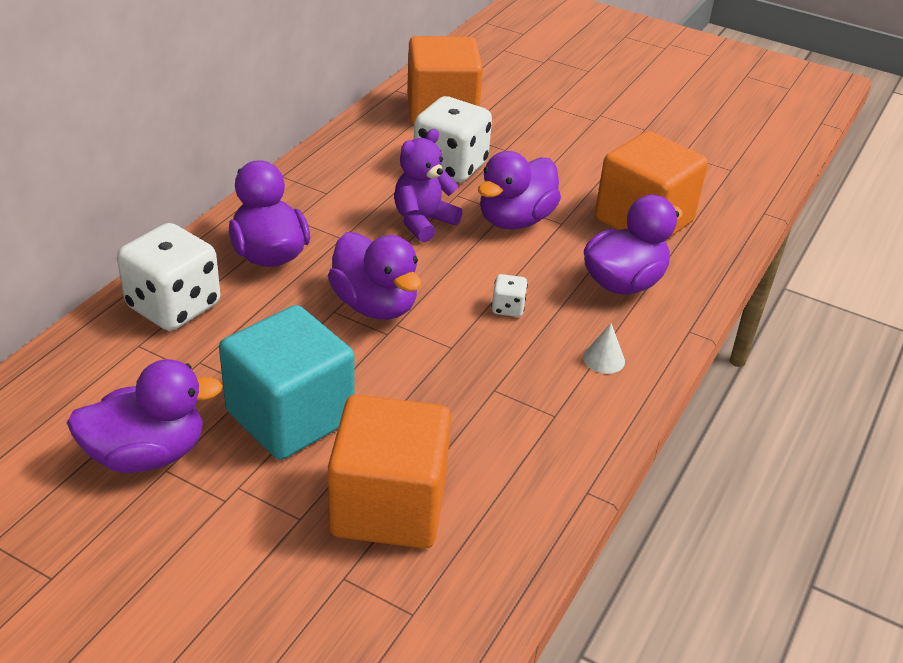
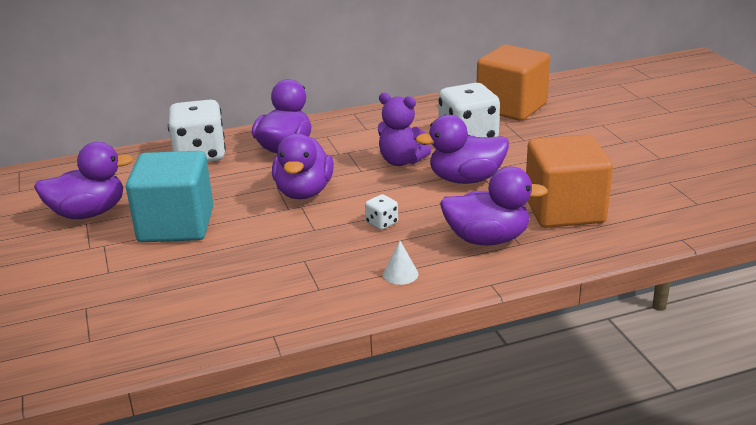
camera: 45 degrees right, 10 degrees down
(147, 454) = (88, 213): purple duck -> purple duck turned 45 degrees counterclockwise
(389, 506) = (157, 287): orange cube -> none
(423, 222) = (401, 161): purple teddy bear -> purple teddy bear turned 150 degrees counterclockwise

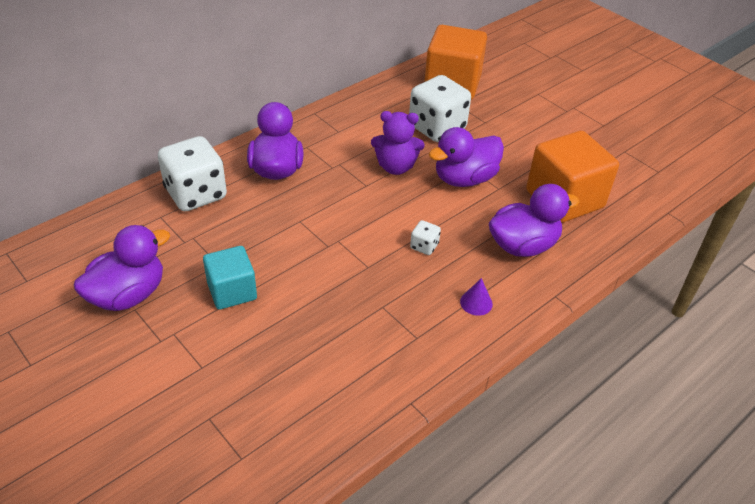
camera: 25 degrees left, 15 degrees up
(176, 225) = (232, 291): turquoise cube -> turquoise cube, size x0.61
(304, 192) = (330, 223): purple duck -> none
(400, 274) = (476, 303): white cone -> purple cone

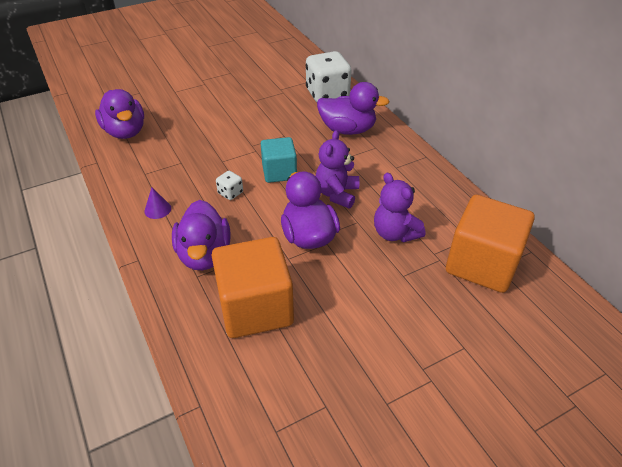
camera: 105 degrees right, 0 degrees up
(128, 295) = (242, 70): purple duck -> purple duck (125, 132)
(232, 291) = (227, 104): turquoise cube -> turquoise cube (279, 172)
(437, 128) = (395, 233): white dice -> purple teddy bear

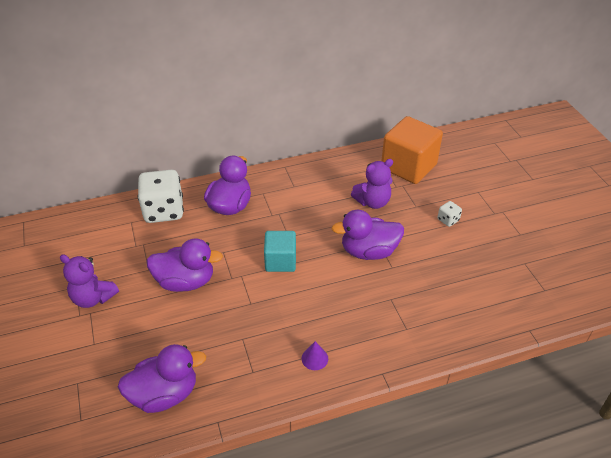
camera: 80 degrees left, 0 degrees up
(204, 255) = (382, 322): purple duck -> purple duck (185, 281)
(230, 193) = (302, 299): white dice -> white dice (448, 220)
(255, 307) = (442, 292): orange cube -> none
(337, 194) = (320, 227): purple teddy bear -> purple teddy bear (93, 298)

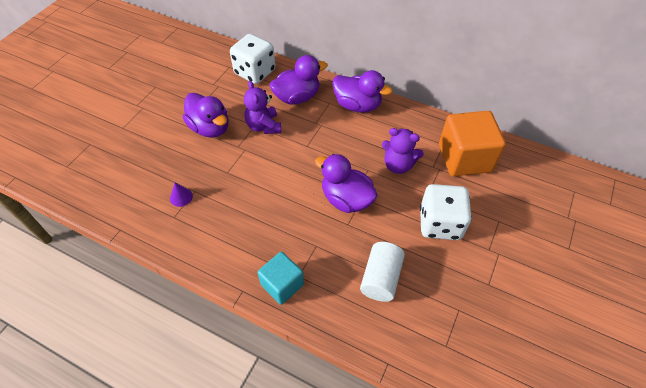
camera: 45 degrees right, 10 degrees up
(93, 298) = (154, 100): purple teddy bear -> purple teddy bear (264, 126)
(164, 394) = (117, 188): purple duck -> purple duck (357, 105)
(280, 261) = (280, 159): turquoise cube -> turquoise cube (282, 284)
(314, 358) = (216, 241): purple cone -> purple cone (181, 197)
(448, 220) = (440, 223): white dice -> white dice, size x2.27
(459, 283) = (381, 278): none -> white cylinder

